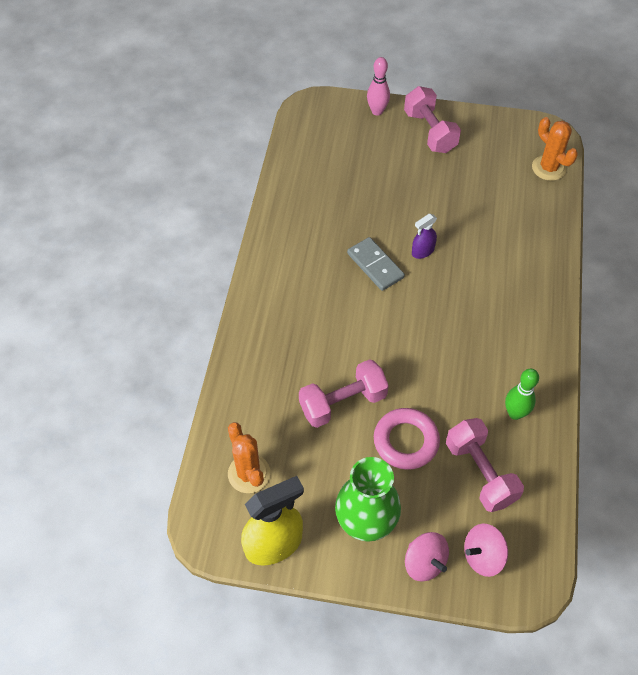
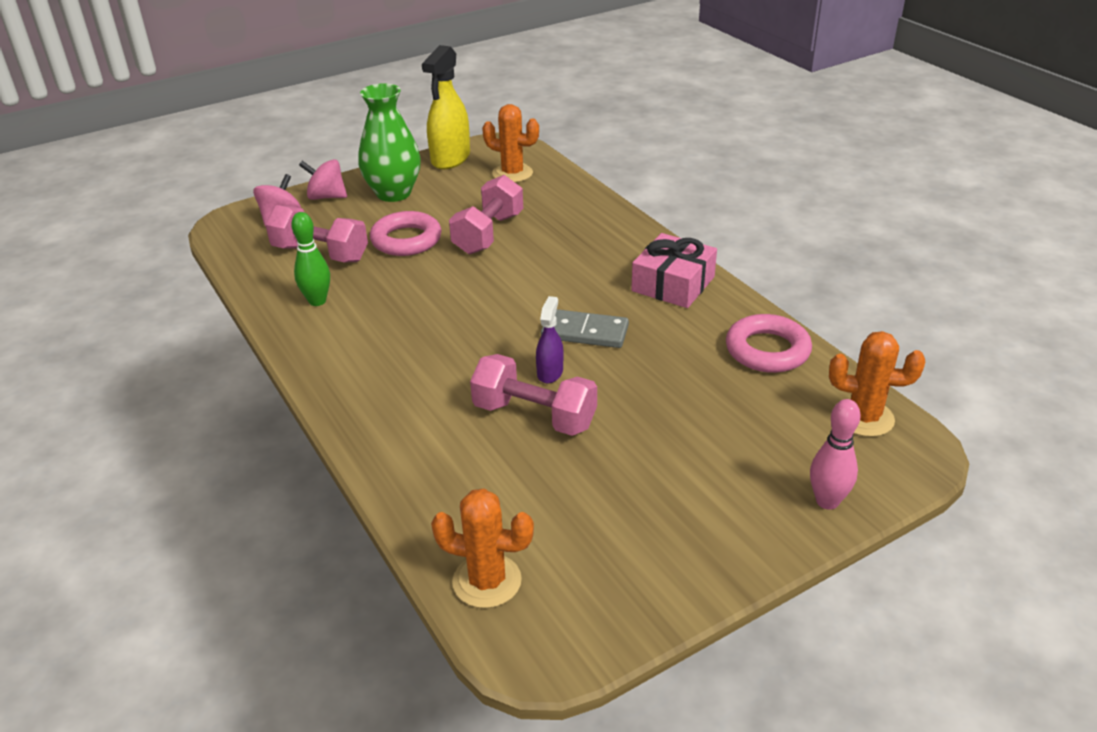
camera: 140 degrees right, 20 degrees down
(284, 266) = (673, 284): none -> pink gift
(298, 189) = (767, 350): none -> pink ring
(309, 130) = (864, 418): none -> orange cactus
(429, 132) = (718, 520): pink dumbbell -> pink dumbbell (534, 416)

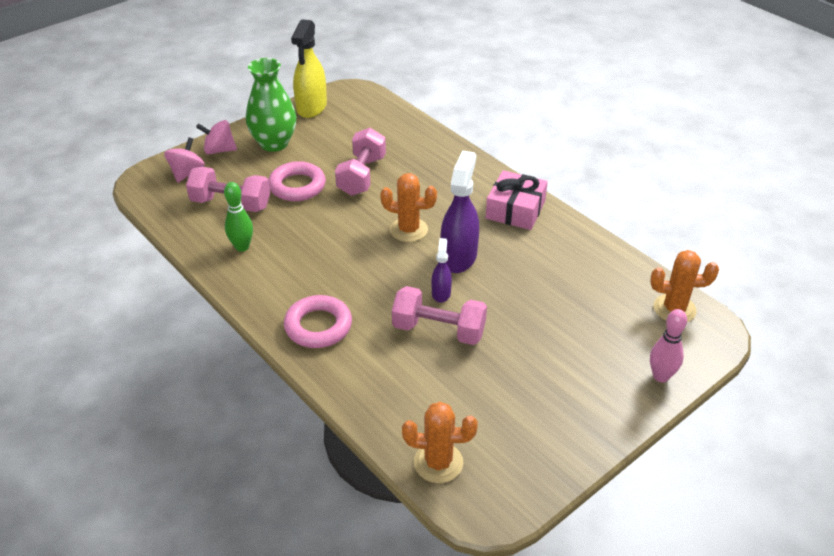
camera: 10 degrees left, 5 degrees up
(512, 173) = (366, 118): orange cactus -> orange cactus (408, 230)
(584, 332) = (458, 257): grey domino -> purple spray bottle
(767, 350) = (596, 260): pink ring -> pink ring (318, 326)

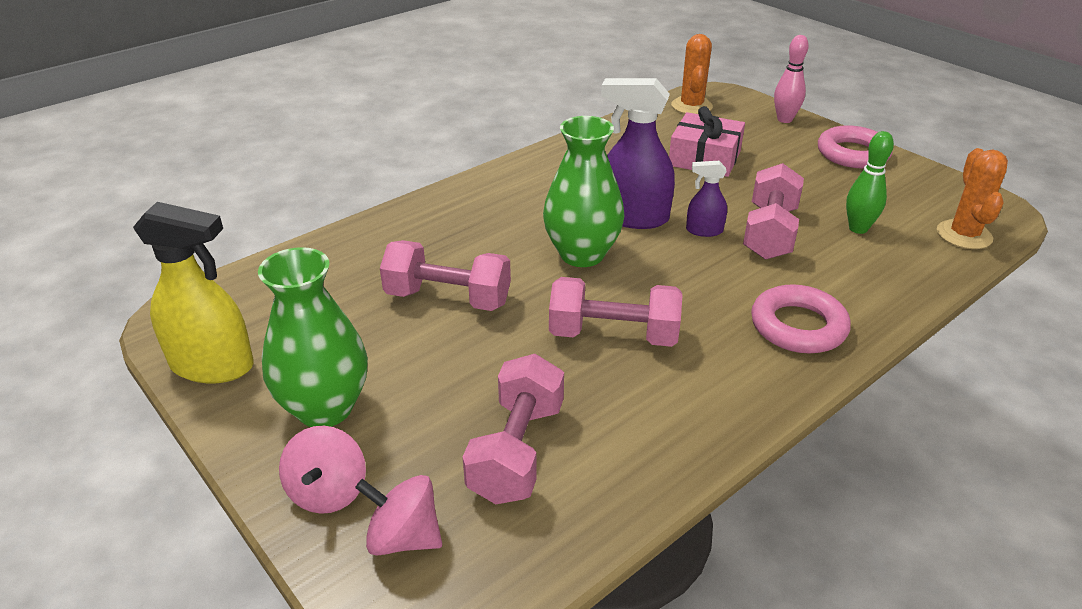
camera: 90 degrees left, 5 degrees down
(242, 247) = (640, 422): green bowling pin -> green bowling pin (858, 228)
(297, 186) = (469, 368): pink ring -> pink ring (852, 154)
(319, 240) = (613, 335): none -> pink dumbbell
(408, 230) = (582, 254): orange cactus -> green vase
(515, 210) = (537, 177): pink gift -> pink gift (704, 158)

